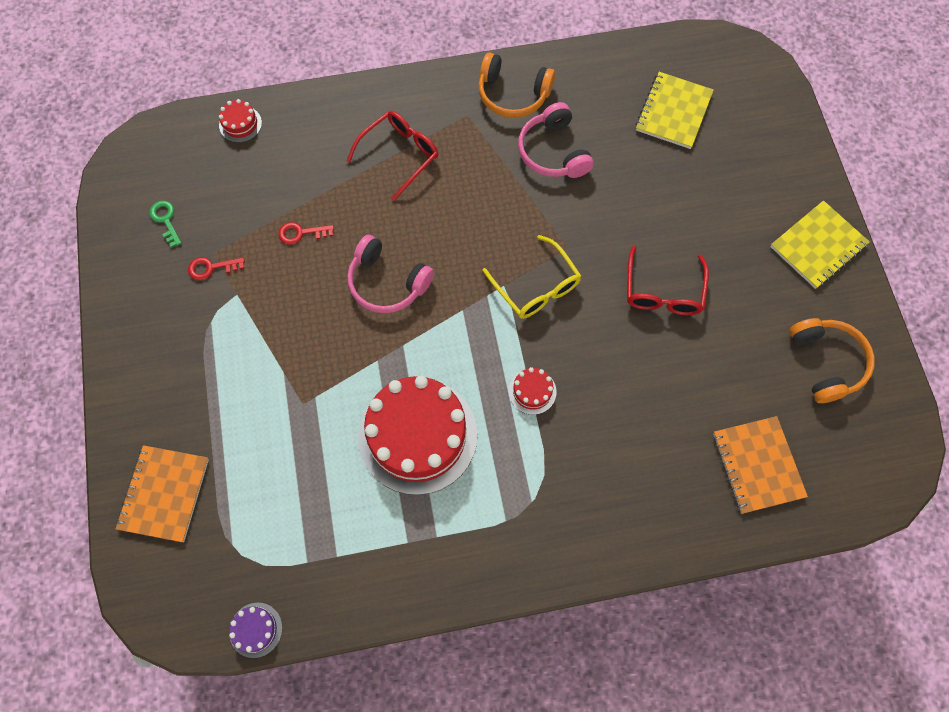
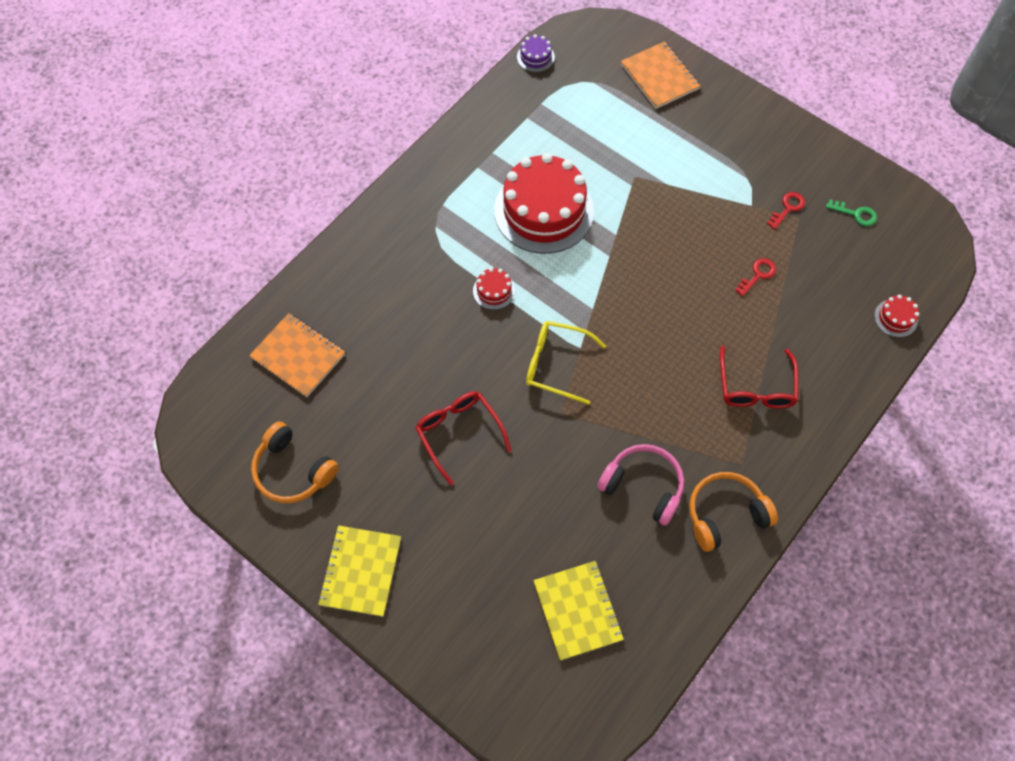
camera: 140 degrees right, 5 degrees down
(387, 282) = (662, 287): pink headphones -> none

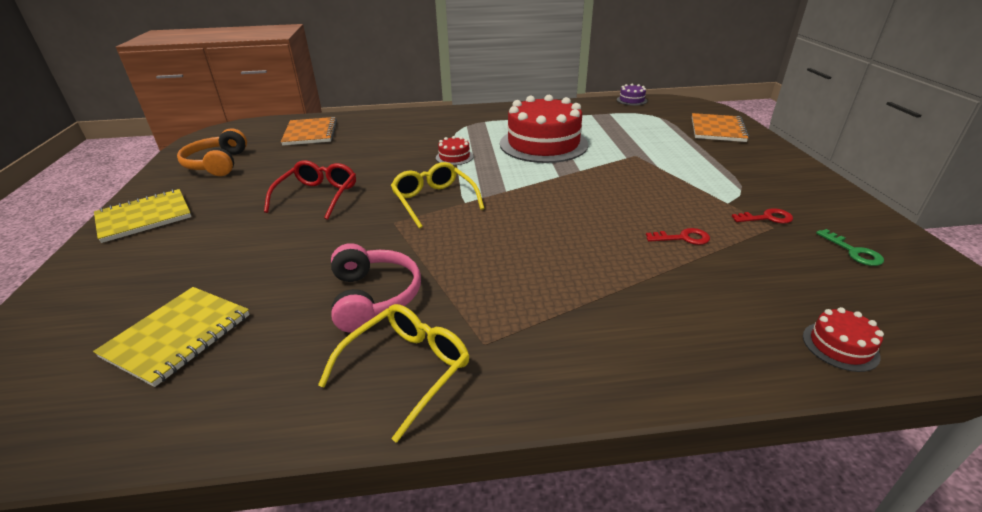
camera: 45 degrees right, 30 degrees down
(725, 514) = (406, 370): orange headphones -> yellow glasses
(756, 387) = (582, 300): red glasses -> none

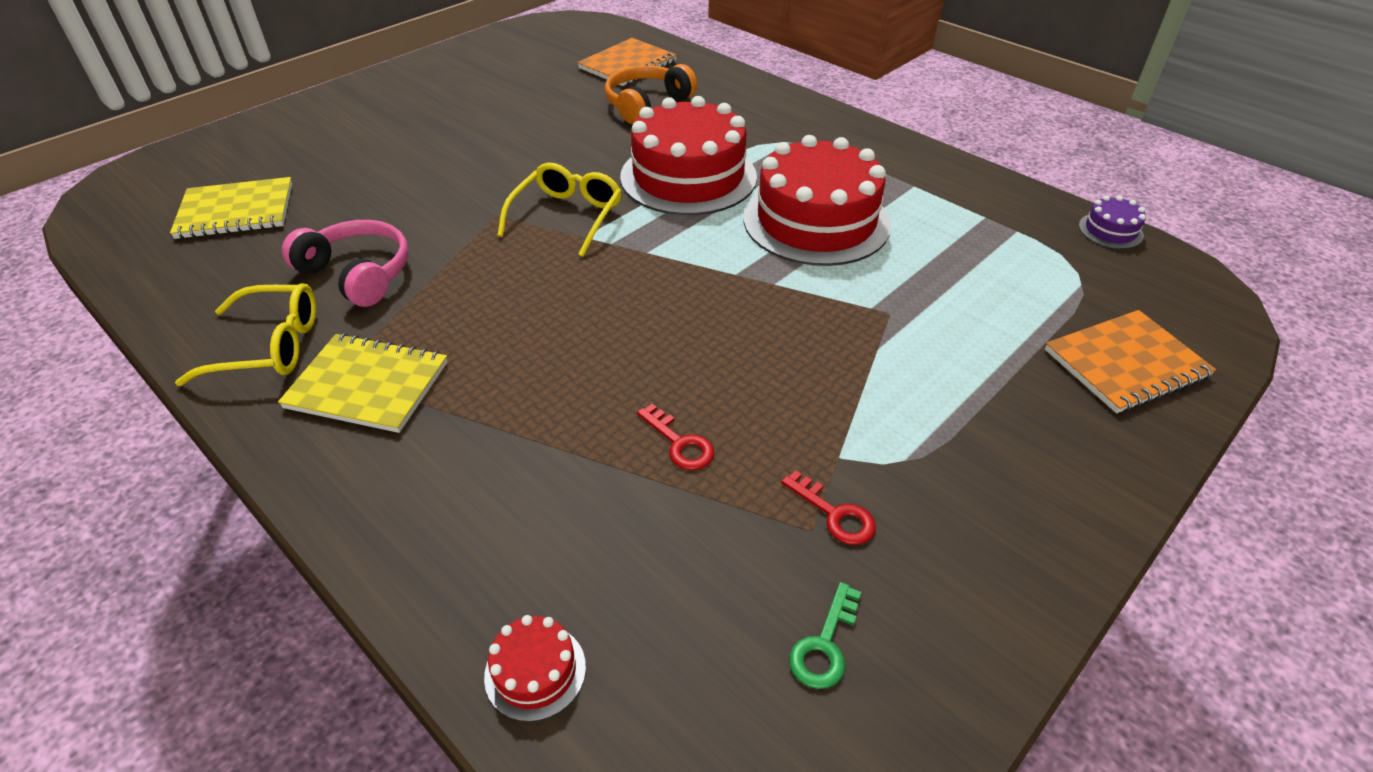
camera: 50 degrees right, 10 degrees up
(144, 217) = (377, 91): yellow notebook -> yellow notebook (367, 385)
(217, 164) = (501, 62): orange headphones -> orange headphones (647, 104)
(317, 196) = (500, 146): red glasses -> none
(374, 297) = (358, 274): pink headphones -> pink headphones turned 90 degrees counterclockwise
(454, 157) = (688, 177): red cake -> red cake, size x2.44

